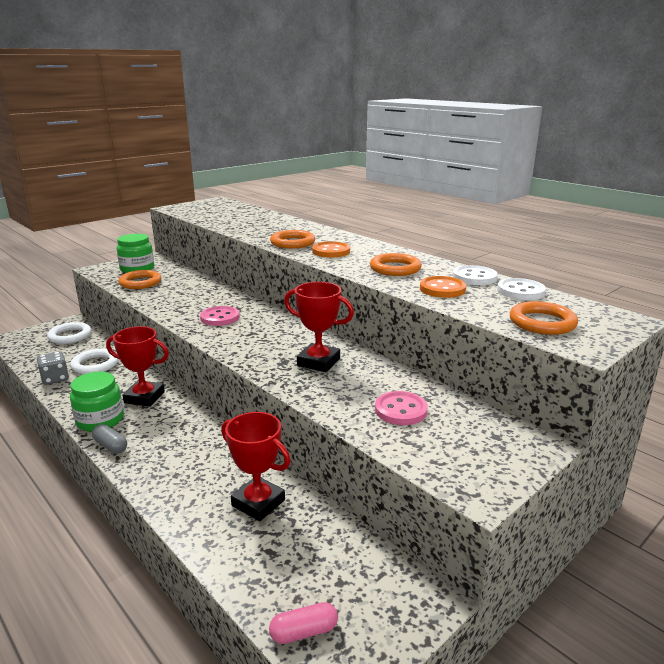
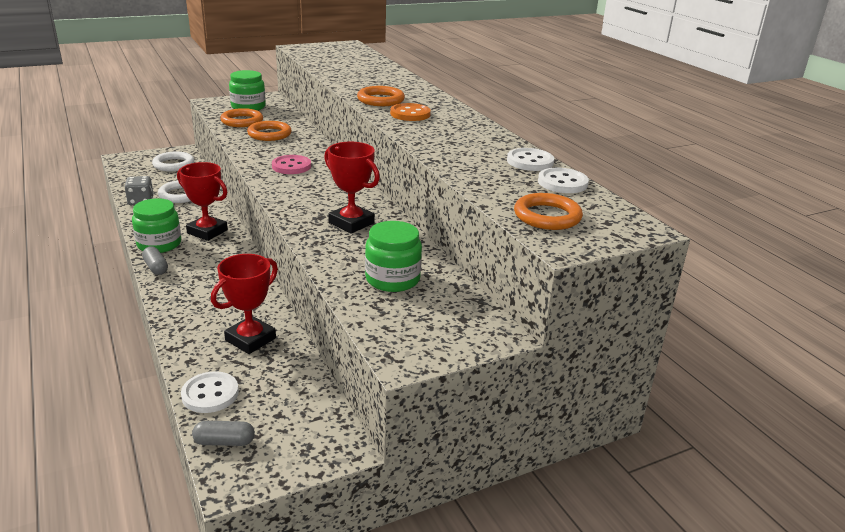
camera: 15 degrees right, 5 degrees up
(253, 577) = (210, 394): none -> white button
(258, 503) = (250, 339): red trophy -> red trophy turned 75 degrees clockwise
(304, 632) = (224, 442): pink capsule -> grey capsule
(395, 268) = (457, 141): orange ring -> orange ring (269, 134)
(401, 410) = (392, 279): pink button -> green jar
(442, 289) = (482, 168): orange button -> none

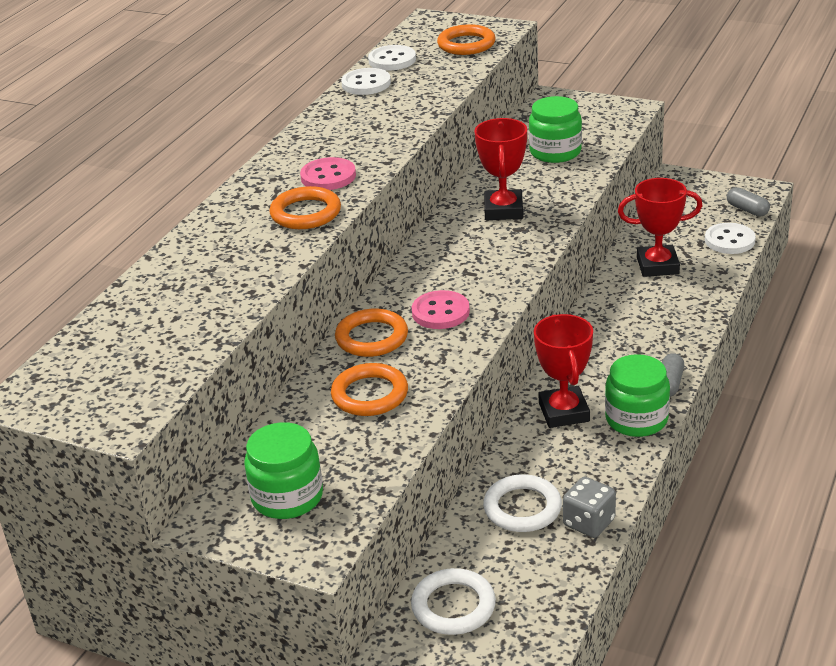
camera: 125 degrees left, 5 degrees up
(242, 121) = (357, 452): orange ring -> orange ring (372, 337)
(410, 114) = (328, 176): orange button -> pink button

